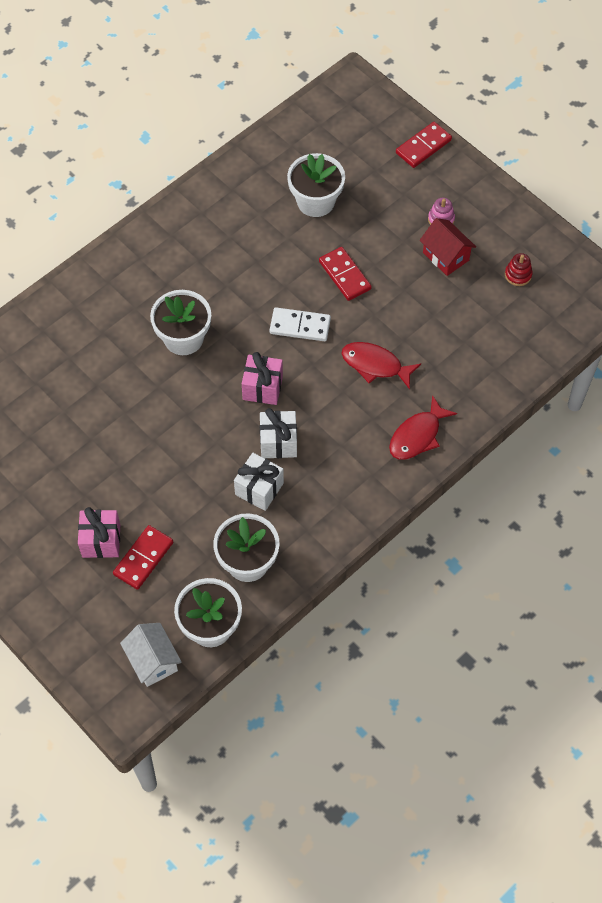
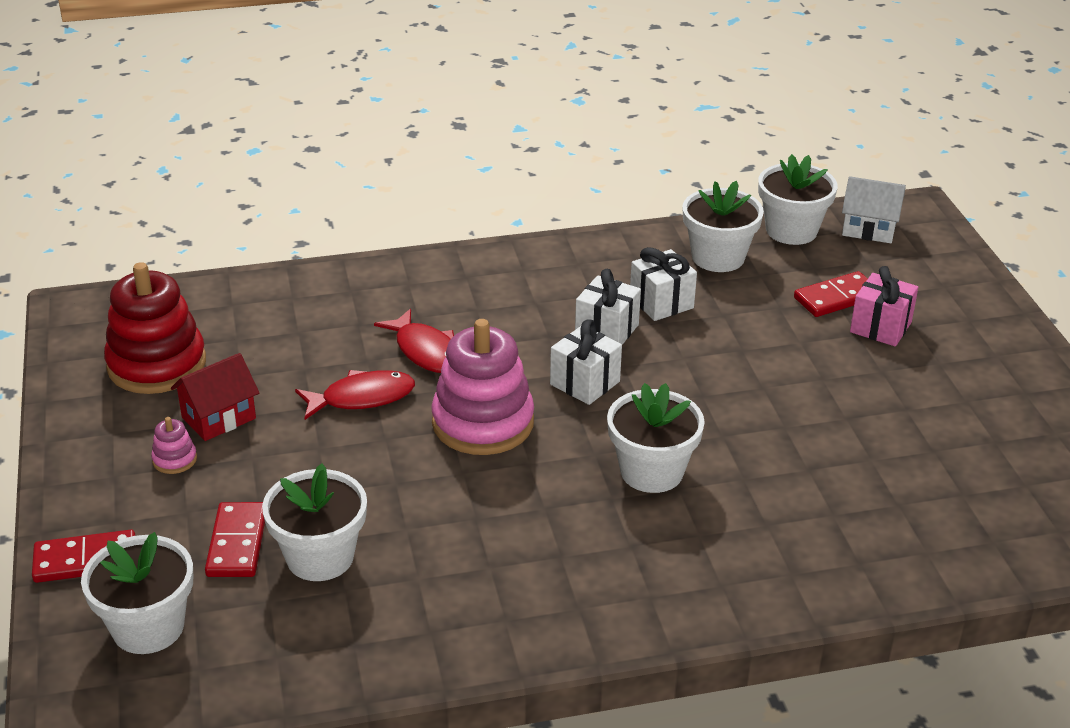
camera: 150 degrees left, 25 degrees down
(153, 661) = (869, 229): white house -> white house turned 75 degrees counterclockwise
(262, 388) = (585, 383): pink gift -> white gift
(300, 326) = (483, 423): white domino -> pink stacking toy
(345, 275) = (370, 451): red domino -> red domino (237, 543)
(360, 131) = (148, 627): none -> white flower pot
(417, 436) = (441, 279): red fish -> red fish (362, 398)
(446, 256) = (219, 418): red house -> red house turned 60 degrees clockwise
(518, 275) = (157, 364): red stacking toy -> red stacking toy, size x2.39

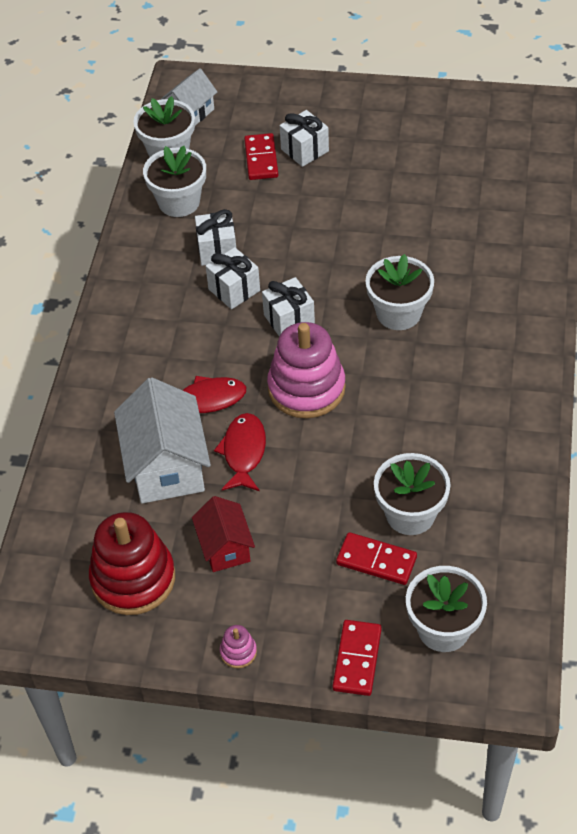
camera: 65 degrees left, 15 degrees up
(174, 459) = (263, 585): pink stacking toy -> pink stacking toy (238, 652)
(318, 348) = (166, 466): none -> white house
(880, 327) = (304, 150): pink gift -> white gift

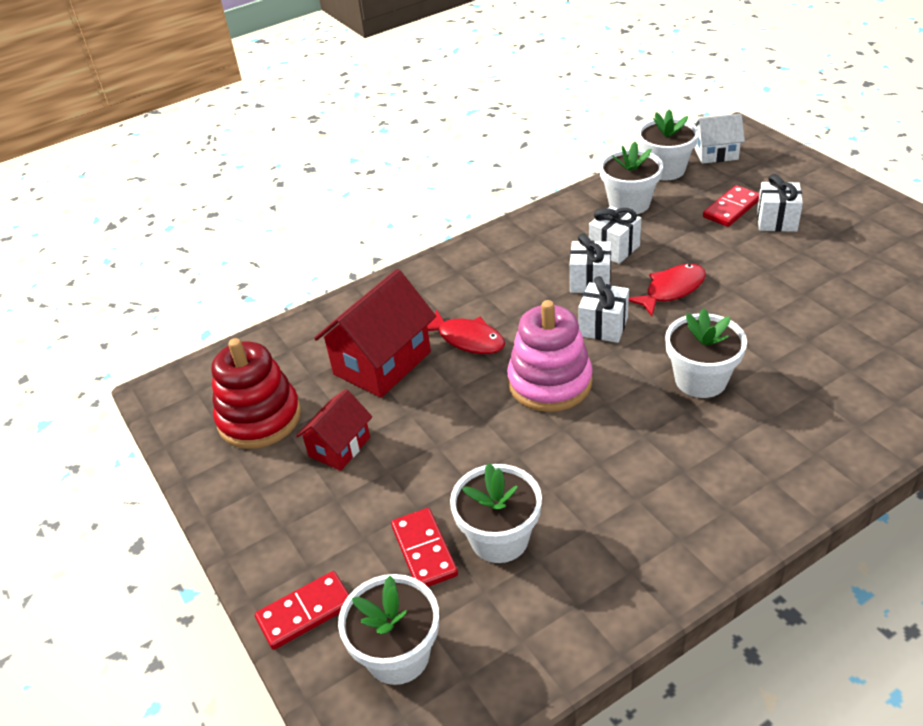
camera: 50 degrees right, 10 degrees down
(166, 466) = (382, 363): white house -> red house
(238, 652) = (244, 526): pink stacking toy -> none
(243, 452) = (443, 392): red fish -> red fish (671, 290)

